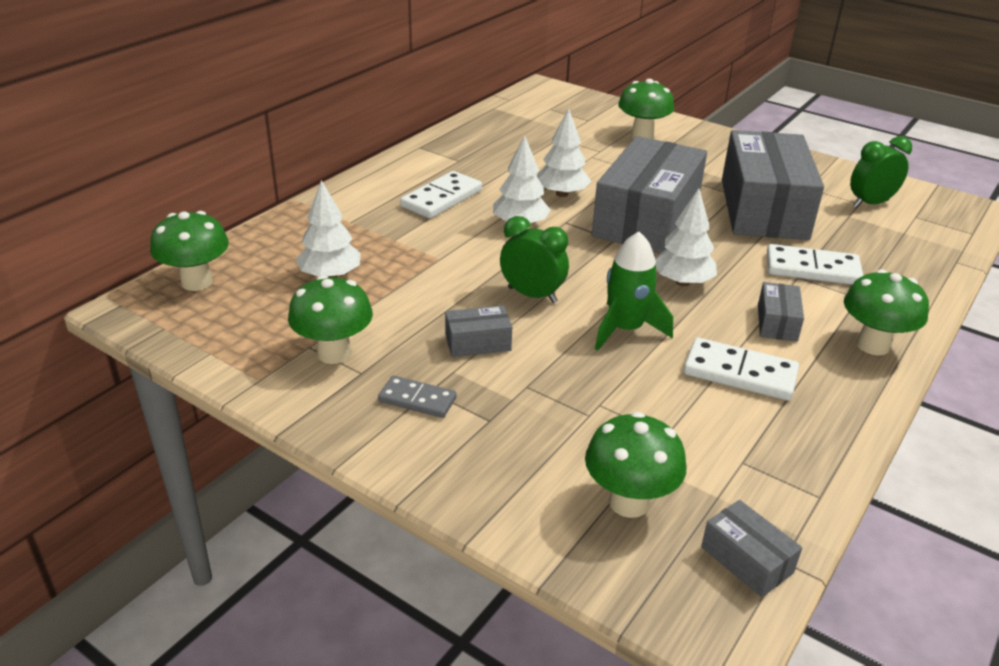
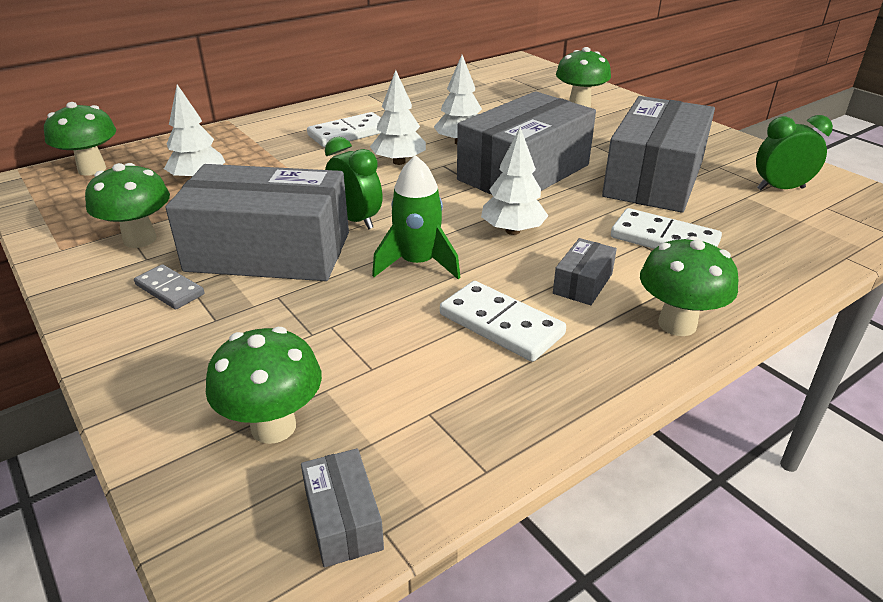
camera: 20 degrees right, 0 degrees up
(478, 343) = (269, 251): grey box -> grey box, size x2.43

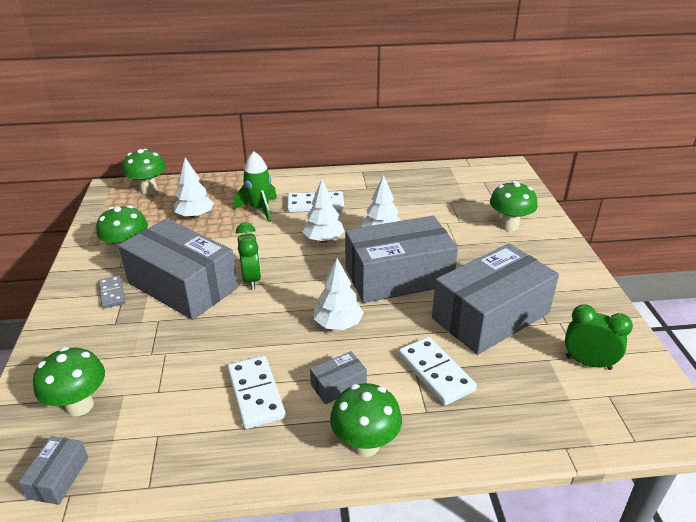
camera: 30 degrees right, 0 degrees up
(417, 263) = (254, 327): green rocket -> green rocket (259, 209)

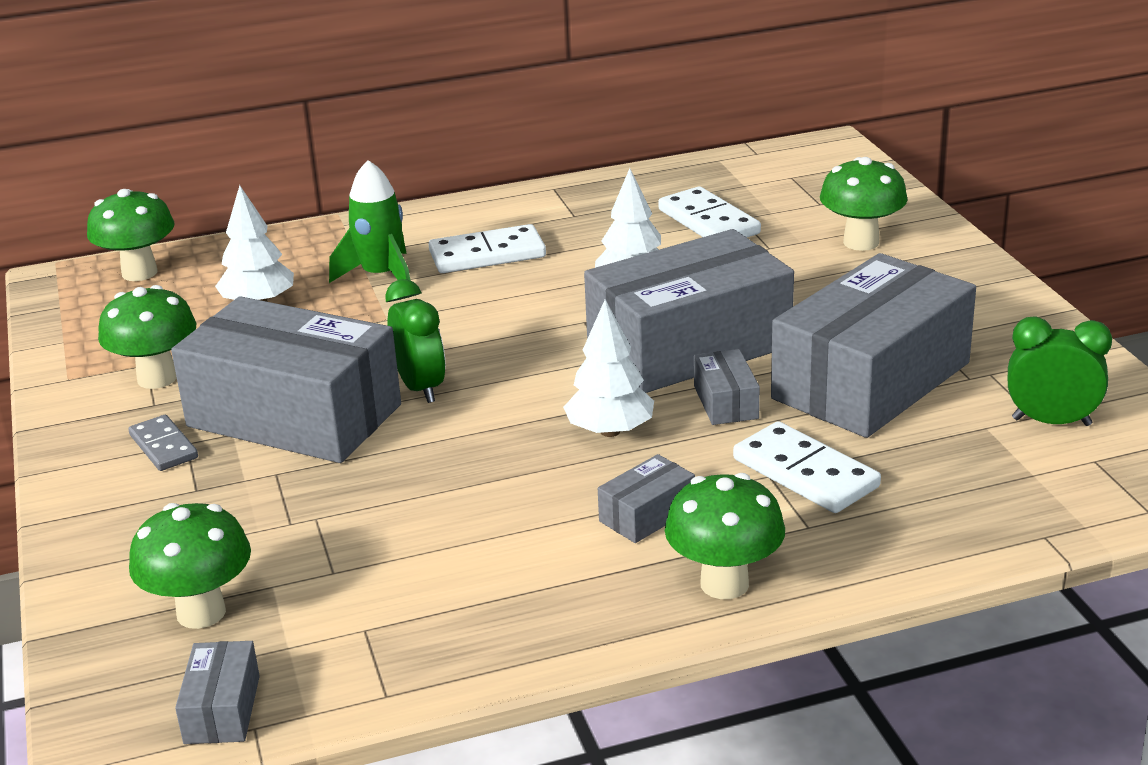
camera: 10 degrees left, 5 degrees down
(256, 394) = (509, 548): white domino -> white domino (709, 222)
(323, 239) = (527, 309): white tree -> none
(406, 316) = (726, 402): none -> grey box

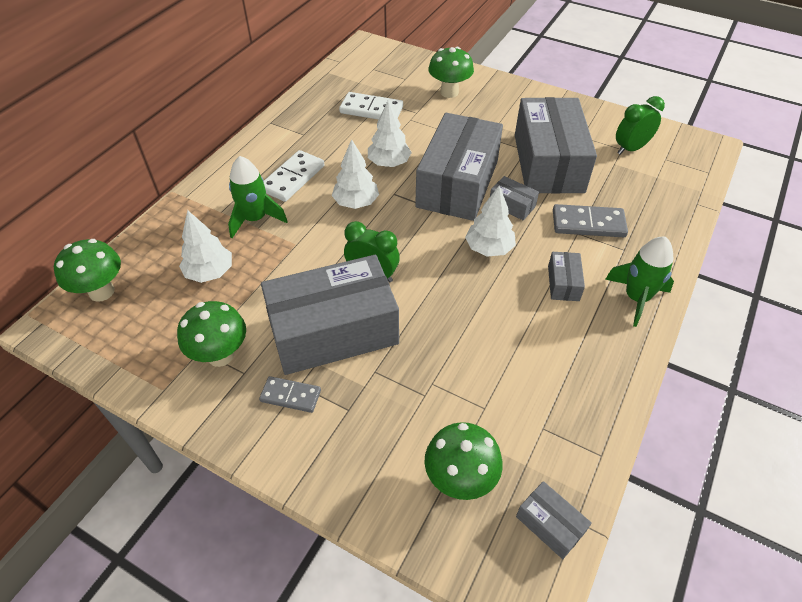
camera: 45 degrees left, 20 degrees up
(521, 310) = (356, 203): none -> white tree
(724, 584) = (636, 298): green mushroom -> green rocket
(805, 473) = (588, 223): white domino -> grey domino

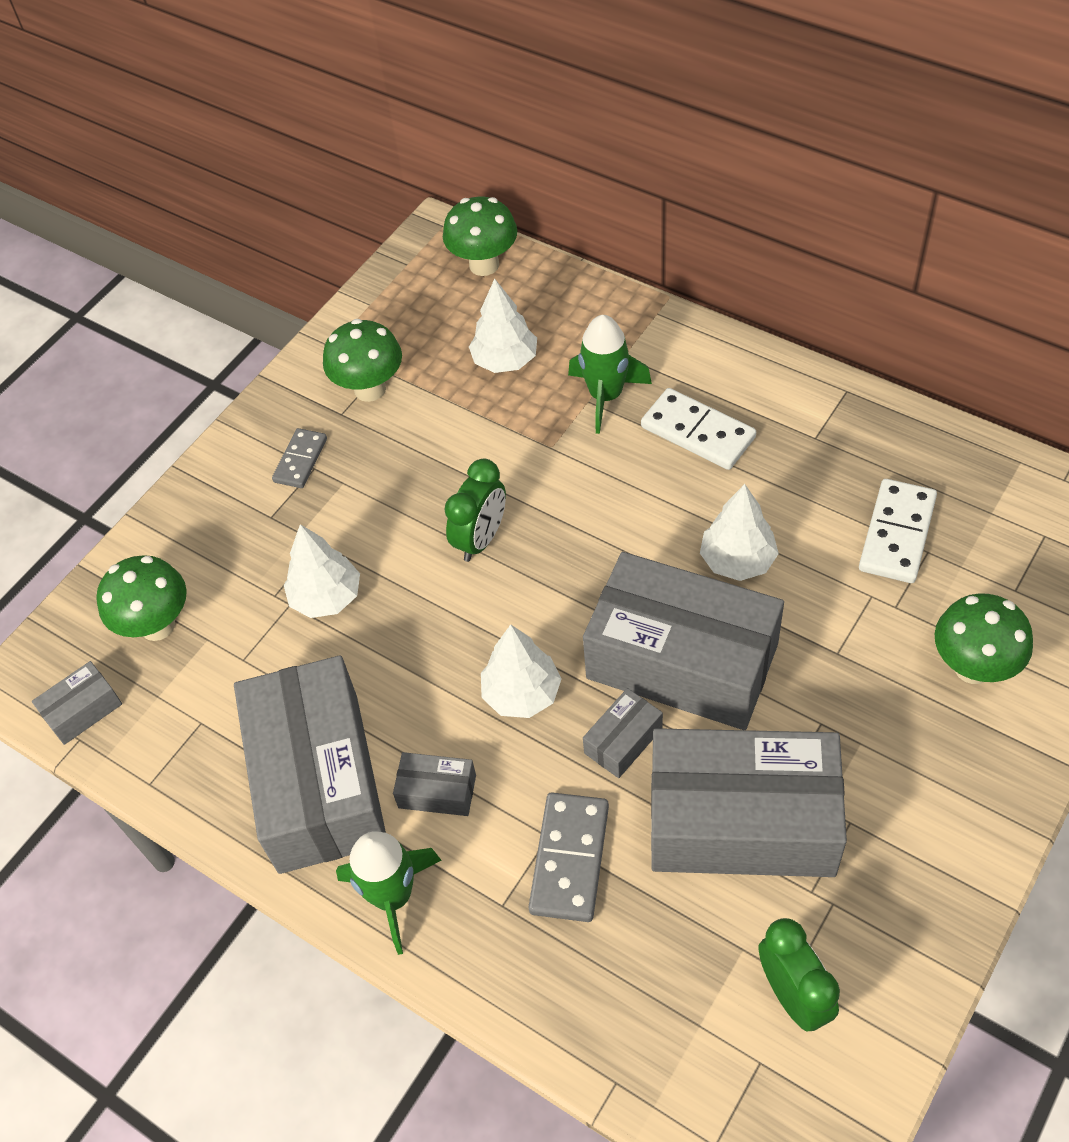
camera: 100 degrees right, 5 degrees up
(333, 331) = (389, 497): grey box -> grey box (319, 782)
(356, 203) = (637, 516): white tree -> white tree (326, 597)

